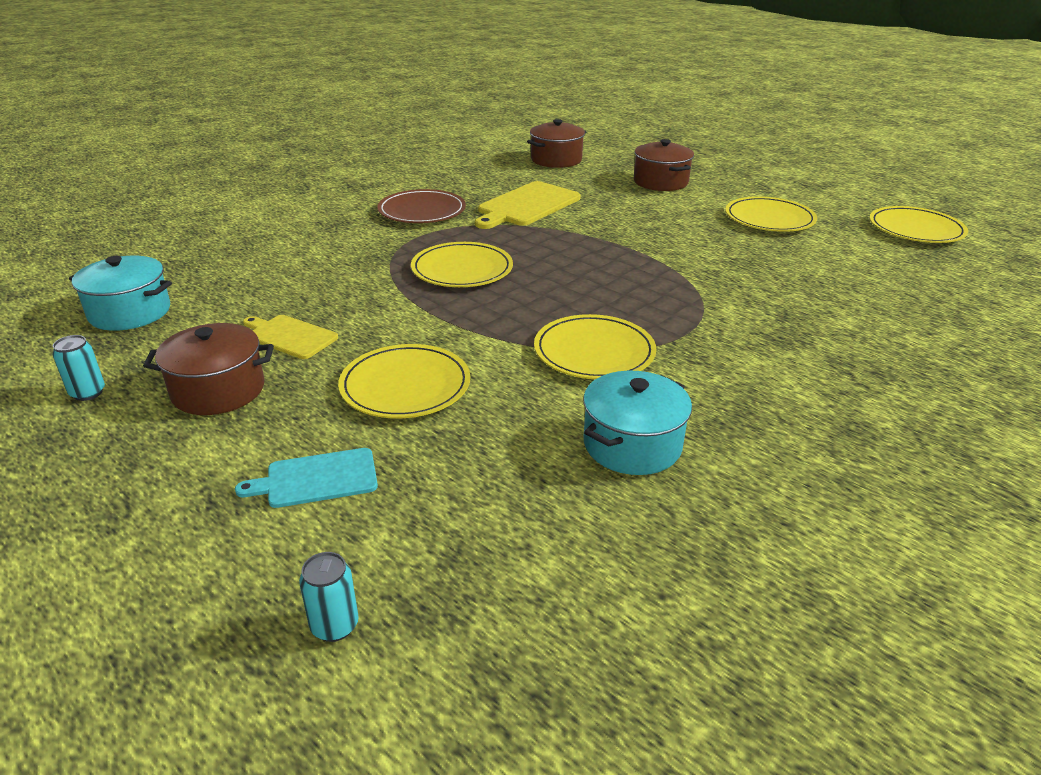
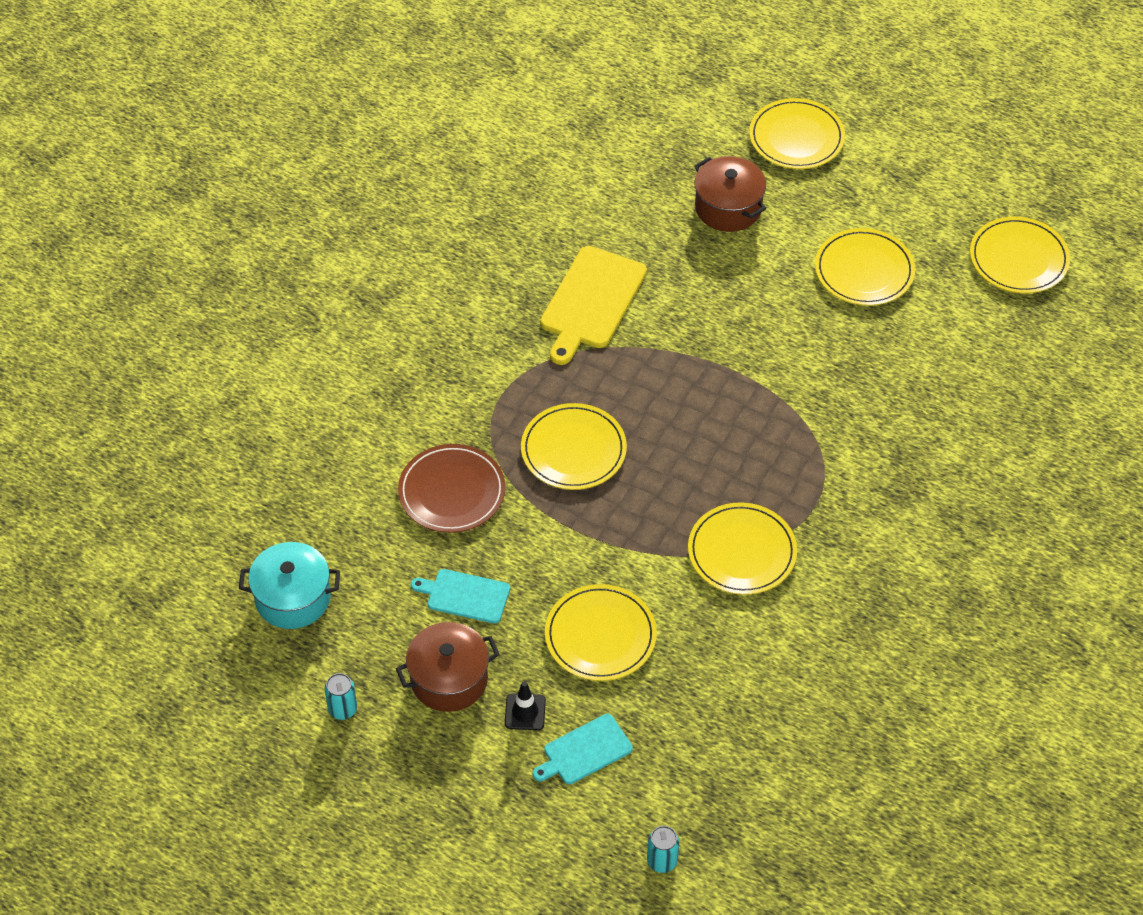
camera: 15 degrees left, 20 degrees up
(276, 431) = (525, 712): none -> black traffic cone
(289, 336) = (465, 596): yellow cutting board -> turquoise cutting board
(422, 211) = (478, 341): brown plate -> brown plate (452, 491)
(556, 160) = (586, 175): brown pot -> none
(632, 445) = (802, 659): turquoise pot -> none
(726, 163) = (796, 137): none -> yellow plate

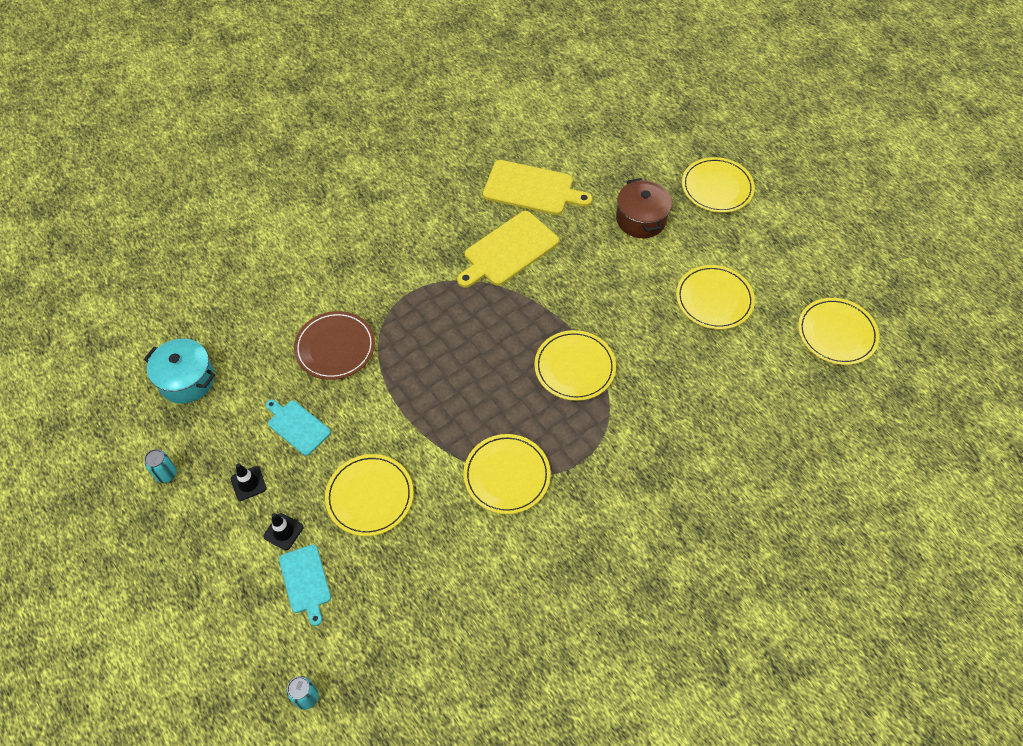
camera: 25 degrees right, 5 degrees up
(449, 679) = (248, 483): brown pot -> black traffic cone
(573, 450) = (434, 350): yellow plate -> yellow plate (574, 367)
(575, 217) = (532, 189): none -> yellow cutting board
(584, 751) = (305, 581): turquoise cutting board -> turquoise cutting board turned 105 degrees counterclockwise

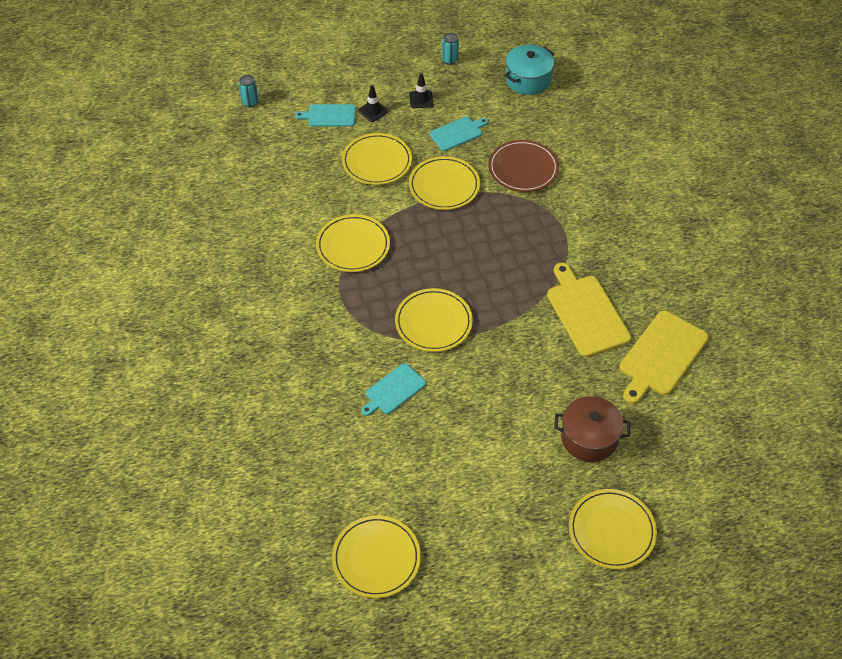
camera: 110 degrees right, 5 degrees down
(668, 375) = (393, 390): none -> turquoise cutting board
(714, 299) = (462, 463): yellow plate -> yellow plate (444, 186)

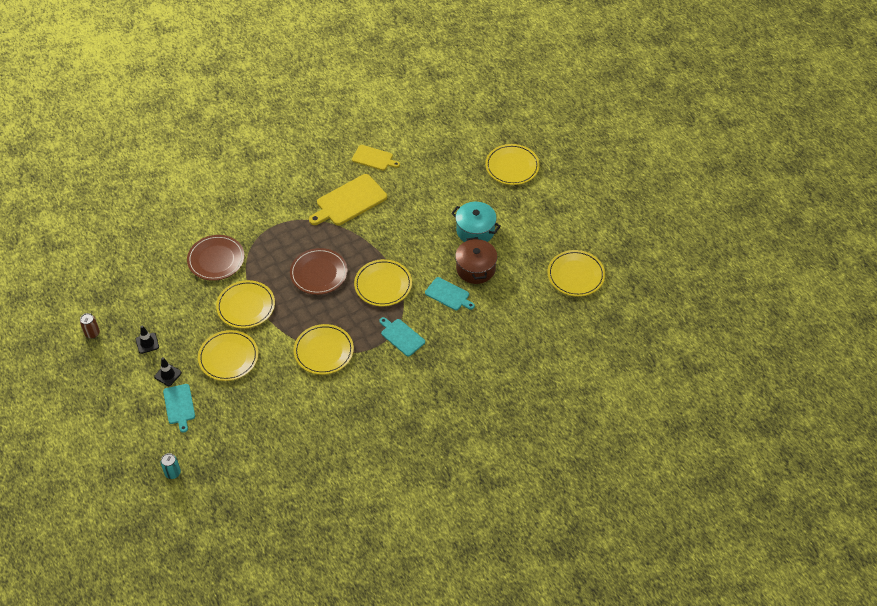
camera: 105 degrees left, 0 degrees up
(449, 60) = (92, 333): turquoise can -> brown can
(457, 133) = (184, 309): turquoise cutting board -> turquoise cutting board (401, 336)
(472, 260) = (319, 273): none -> brown plate
(528, 80) = (111, 274): turquoise pot -> turquoise pot (475, 230)
(589, 438) = (450, 186): brown pot -> brown pot (475, 269)
(661, 356) = (374, 158): yellow cutting board -> yellow cutting board, size x0.60

